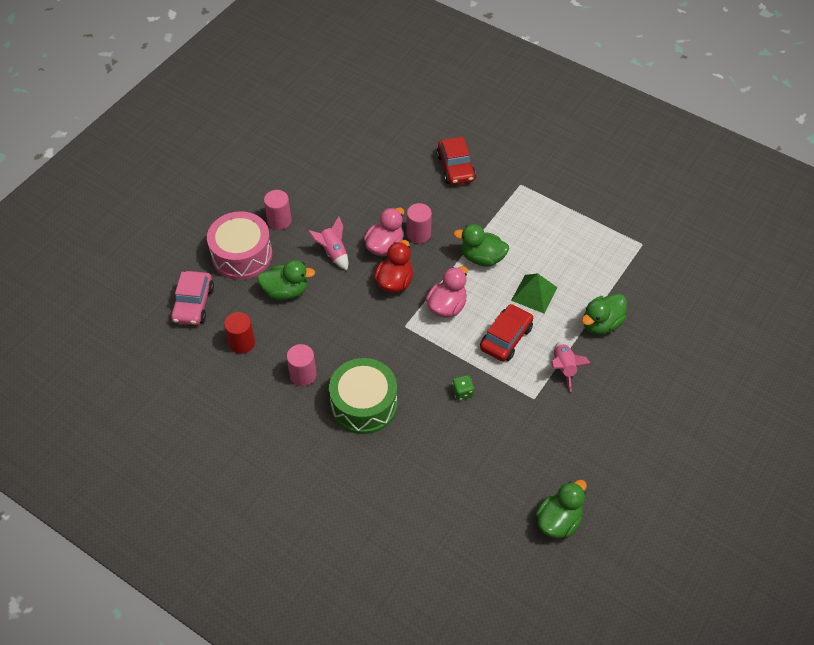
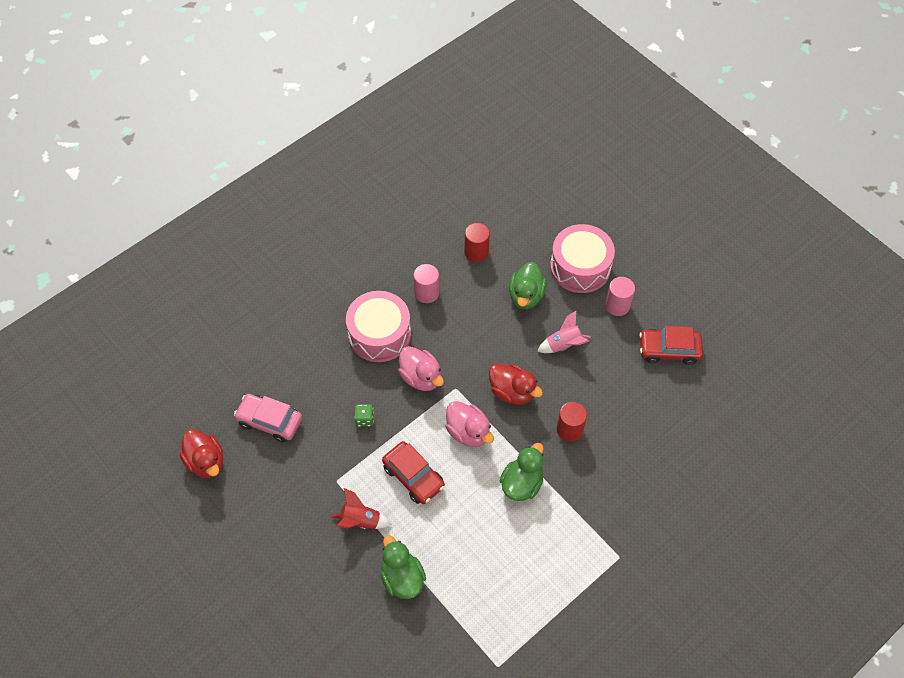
camera: 105 degrees right, 5 degrees up
(193, 304) = (531, 221): pink car -> pink car (269, 421)
(364, 404) = (379, 334): green drum -> pink drum
(385, 246) = (560, 393): pink duck -> pink duck (421, 377)
(418, 234) = (569, 429): pink cylinder -> red cylinder
(455, 168) = (659, 493): red car -> red car (669, 350)
(534, 294) = (460, 522): green pyramid -> none
(558, 521) = (206, 462): green duck -> red duck
(564, 368) = (360, 521): pink rocket -> red rocket

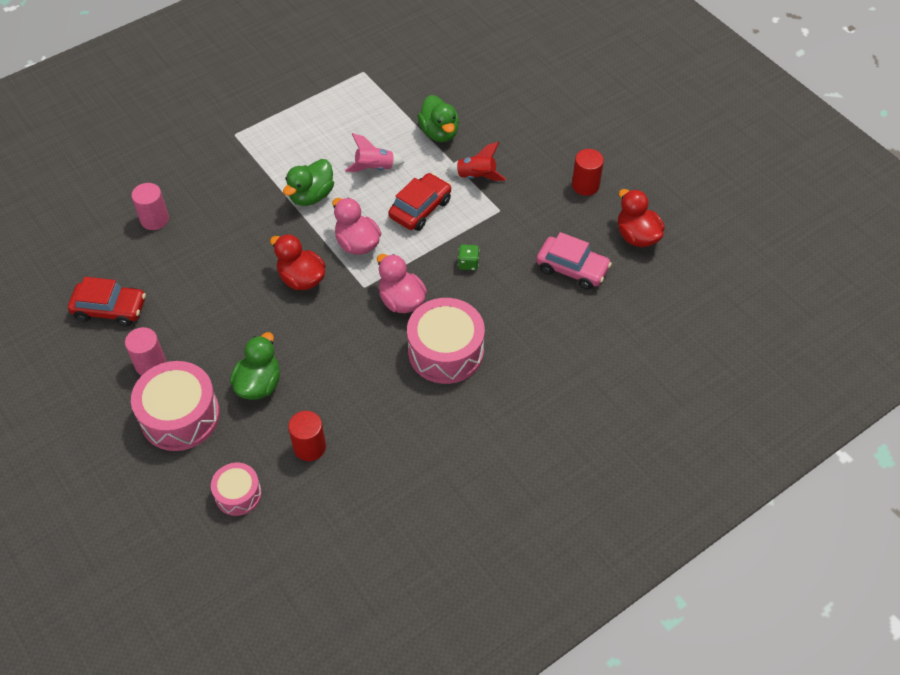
camera: 175 degrees left, 5 degrees down
(413, 476) = (420, 208): red car -> red car turned 75 degrees clockwise
(426, 293) = (382, 397): pink cylinder -> pink cylinder (154, 219)
(521, 217) = (238, 494): none -> pink drum
(564, 345) = (229, 323): pink rocket -> pink rocket (374, 168)
(569, 429) = (249, 239): red cylinder -> red cylinder (585, 185)

